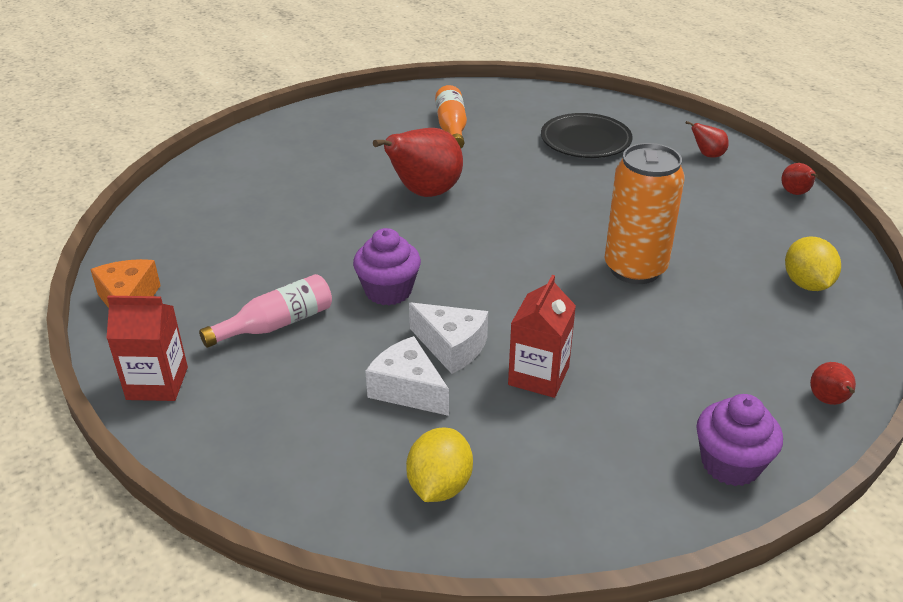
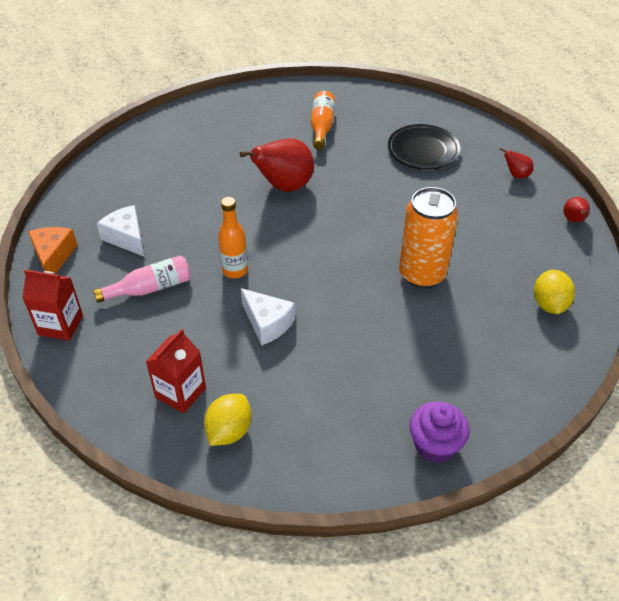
camera: 10 degrees right, 10 degrees up
(388, 291) = (235, 270): purple cupcake -> orange bottle
(408, 390) = (227, 354): white cheese -> white cheese (126, 238)
(538, 376) = (322, 355): red carton -> red carton (180, 392)
(828, 401) = (526, 406): red pear -> none

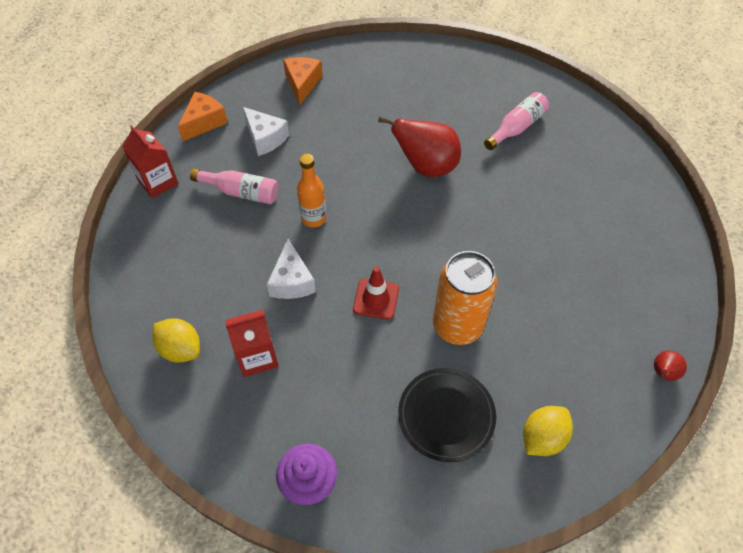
camera: 40 degrees right, 10 degrees up
(115, 182) = (302, 84): none -> orange cheese
(126, 238) = (265, 138): white cheese -> white cheese turned 135 degrees clockwise
(180, 392) = (180, 293): red carton -> red carton (257, 356)
(229, 431) = (181, 349): yellow lemon -> yellow lemon turned 60 degrees clockwise
(322, 126) = (516, 127): orange bottle -> pink bottle
(346, 294) = (376, 299): none -> red traffic cone
(423, 151) = (586, 207): black plate -> black plate (446, 416)
(516, 175) = (653, 288): red pear -> none

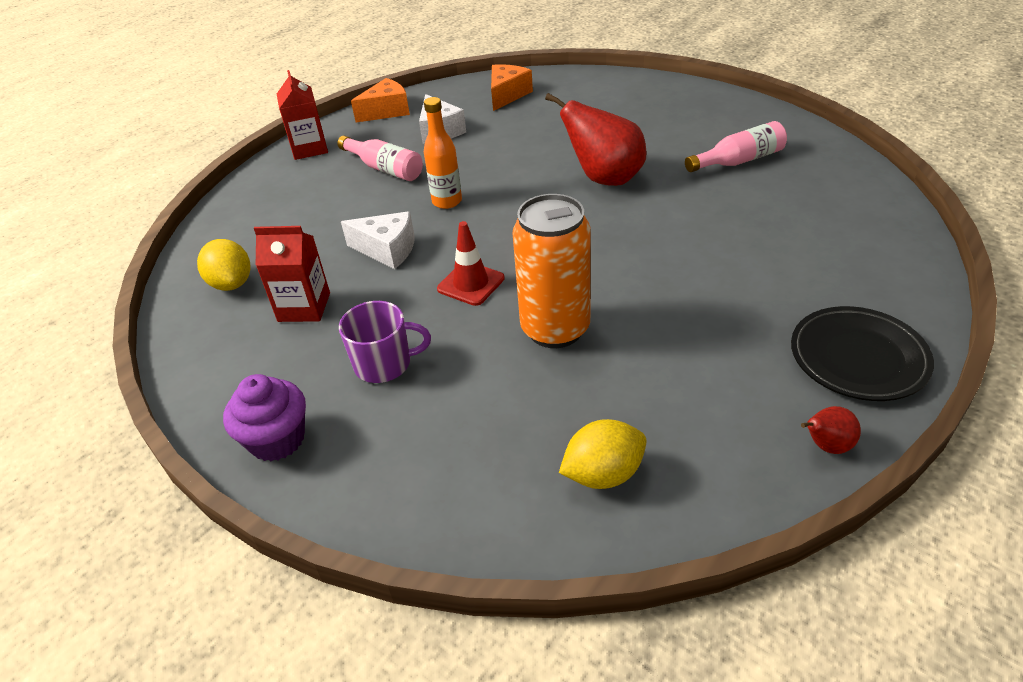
camera: 25 degrees right, 15 degrees down
(292, 281) = (387, 249): white cheese -> white cheese turned 90 degrees counterclockwise
(351, 392) = (384, 364): none -> purple mug
(446, 416) = (485, 416): black plate -> black plate (858, 358)

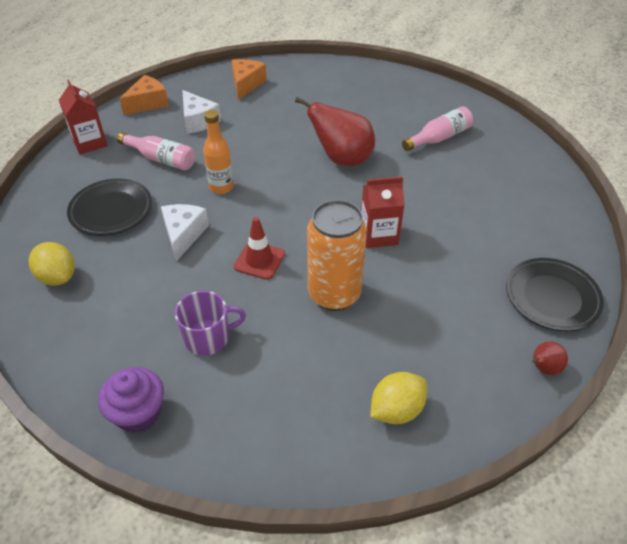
camera: 15 degrees left, 5 degrees up
(304, 307) = (127, 293): red carton -> red carton (379, 235)
(312, 219) = (111, 211): none -> black plate
(387, 249) = (183, 235): white cheese -> white cheese turned 90 degrees counterclockwise

